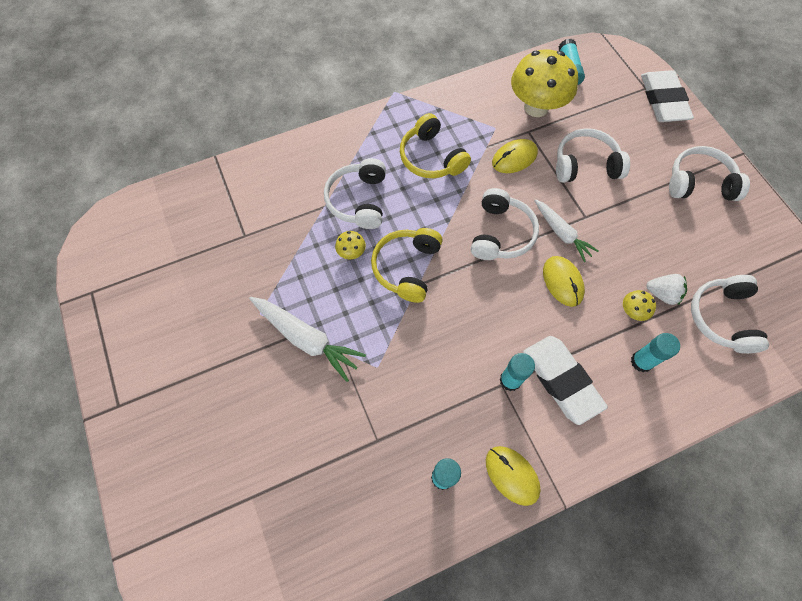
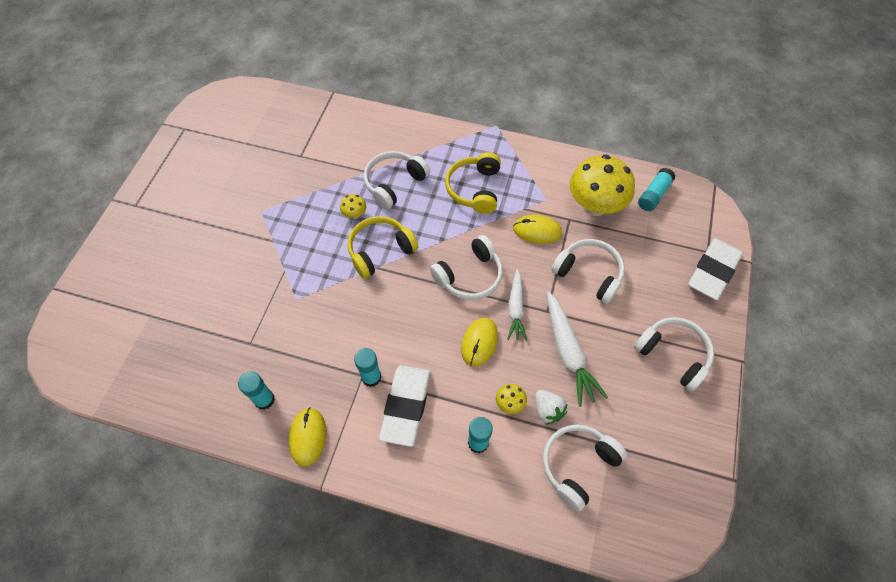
camera: 40 degrees right, 5 degrees down
(306, 339) = (272, 247): white carrot -> white carrot (568, 352)

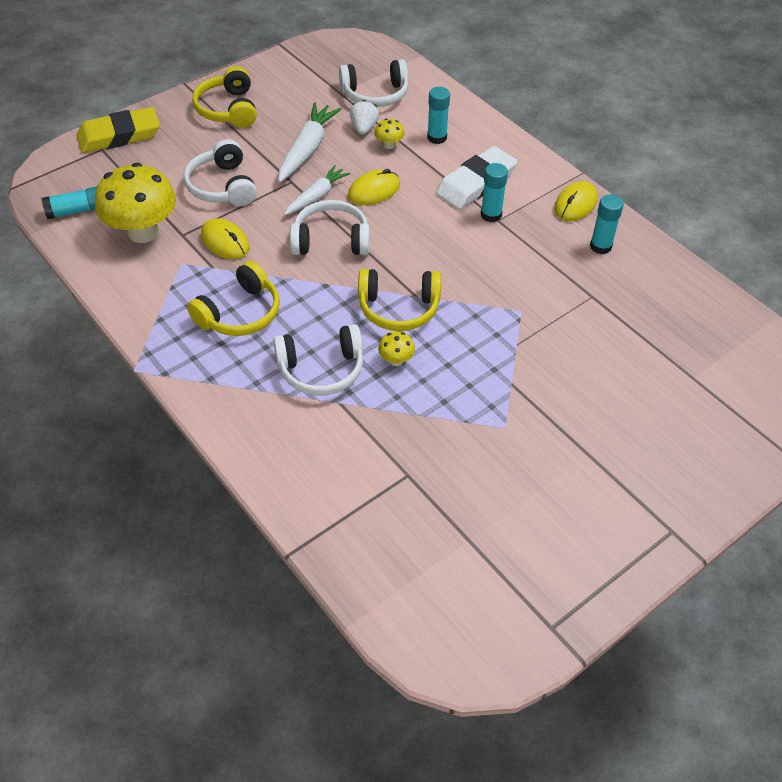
camera: 145 degrees left, 10 degrees down
(673, 355) = (228, 109): white headphones -> yellow headphones
(713, 271) = (119, 135): white eraser -> yellow eraser

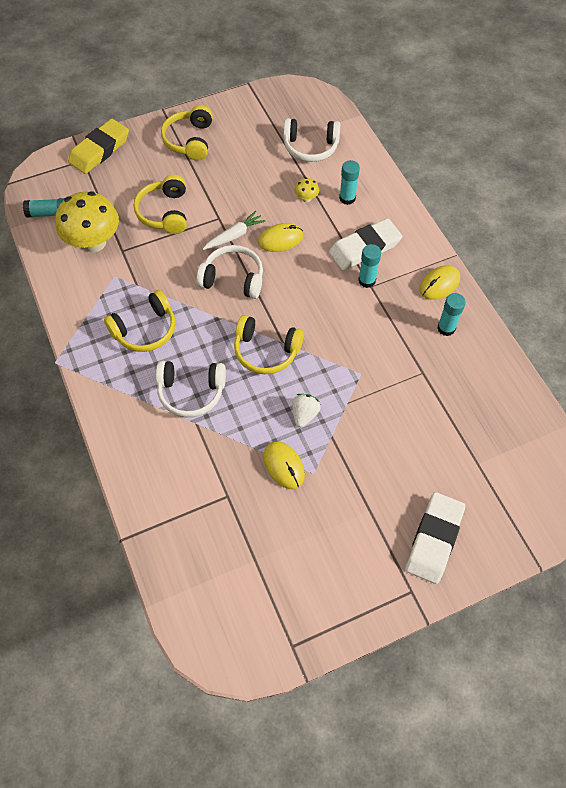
camera: 15 degrees right, 10 degrees up
(119, 135) = (99, 150): yellow eraser -> yellow eraser turned 45 degrees counterclockwise
(223, 186) = (165, 212): white headphones -> yellow headphones
(225, 242) = (152, 263): yellow mouse -> yellow mouse (284, 466)
(307, 149) = (240, 190): white carrot -> none
(364, 128) = (291, 178): white strawberry -> white strawberry (304, 414)
(396, 360) = (249, 396): yellow mushroom -> none
(675, 468) = (434, 539): none -> white eraser

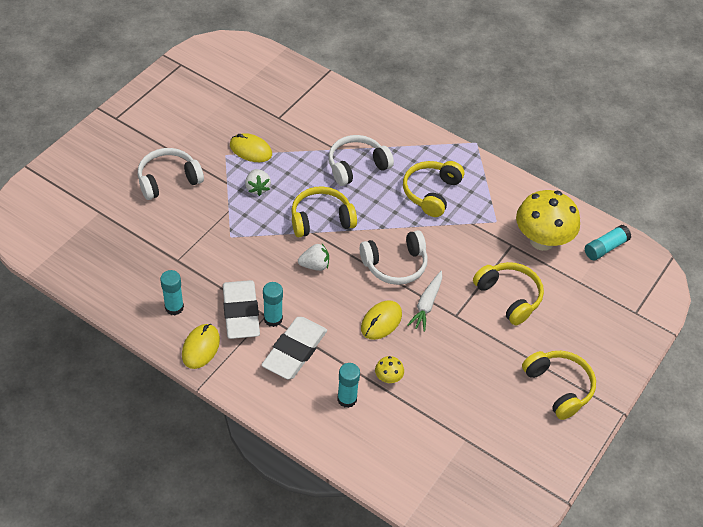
camera: 145 degrees right, 10 degrees down
(99, 150) = (632, 330): yellow eraser -> none
(302, 310) = (315, 265): none -> white strawberry
(310, 147) = (429, 445): white headphones -> white headphones (168, 180)
(434, 539) = (113, 151): white eraser -> white eraser (241, 313)

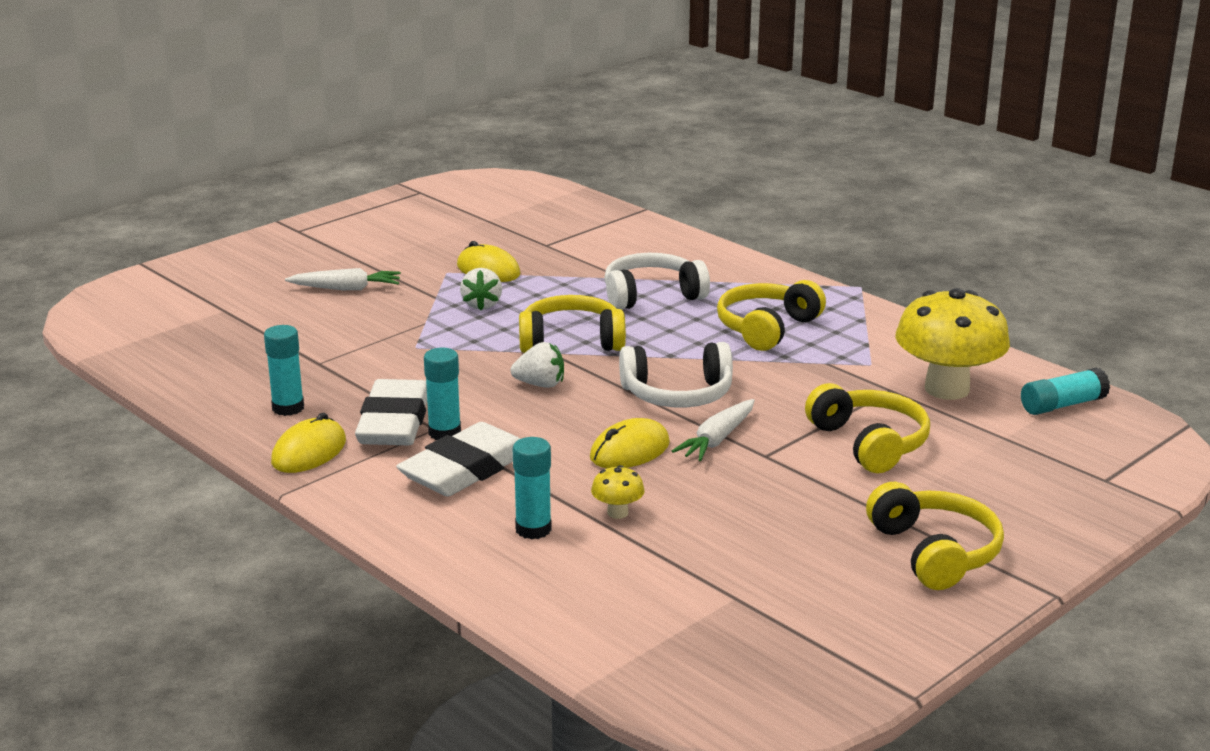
camera: 15 degrees right, 25 degrees down
(168, 180) = (346, 288): white headphones -> white carrot

